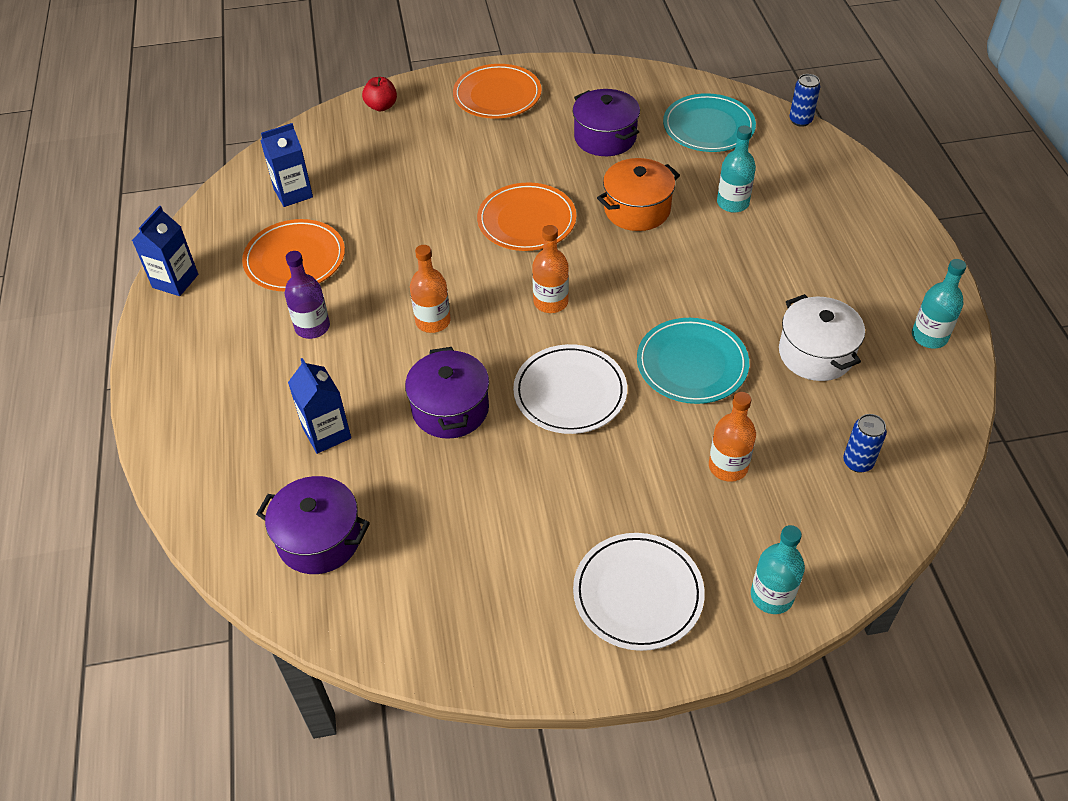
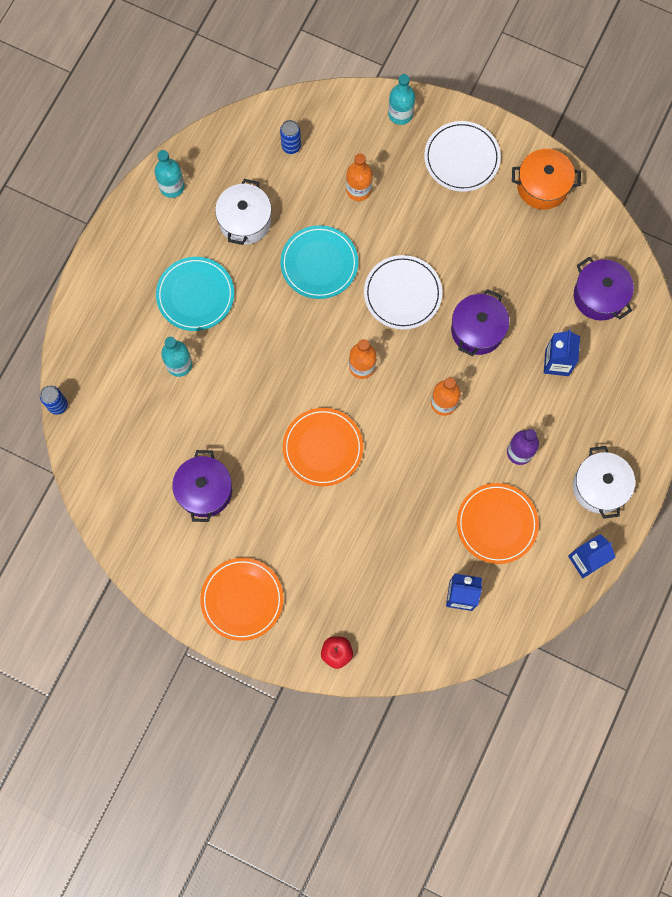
camera: 145 degrees left, 25 degrees up
(197, 347) = (599, 487): none -> white pot
(637, 209) = (244, 404): orange pot -> orange pot (542, 186)
(708, 127) = (125, 447): turquoise plate -> turquoise plate (195, 295)

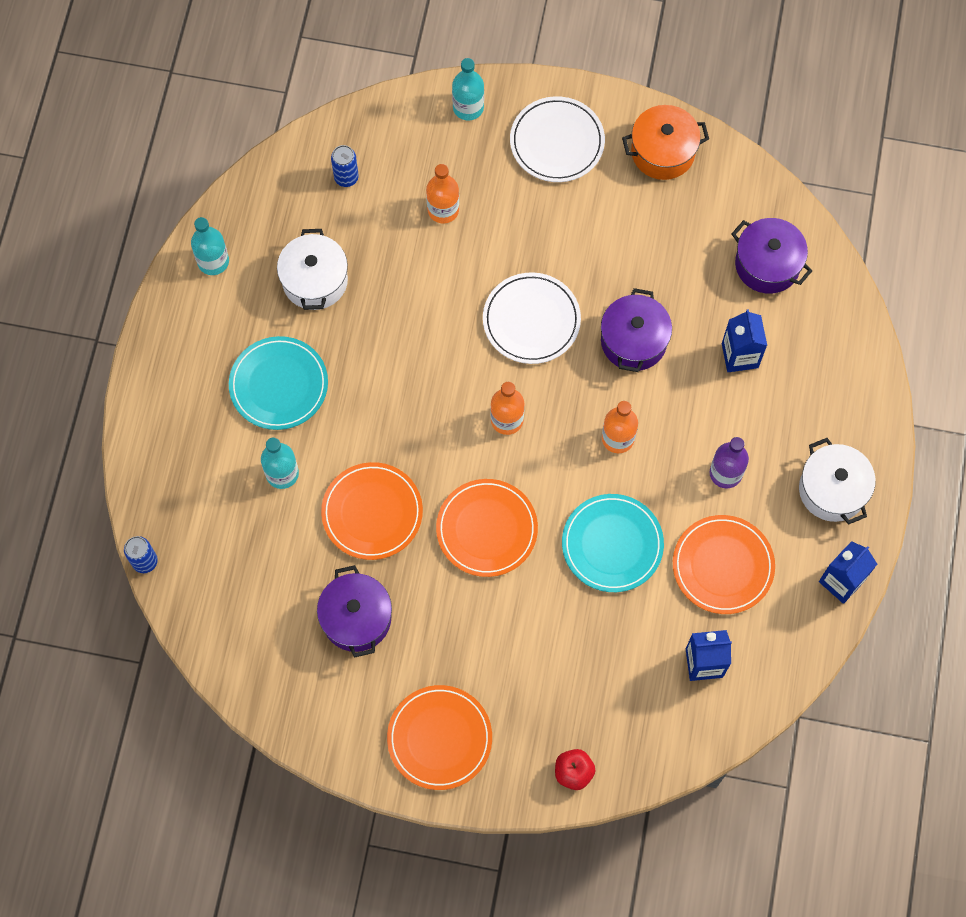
camera: 15 degrees left, 5 degrees down
(239, 412) = (372, 512): none -> orange plate
(319, 263) = (420, 309): turquoise plate -> turquoise plate (612, 544)

